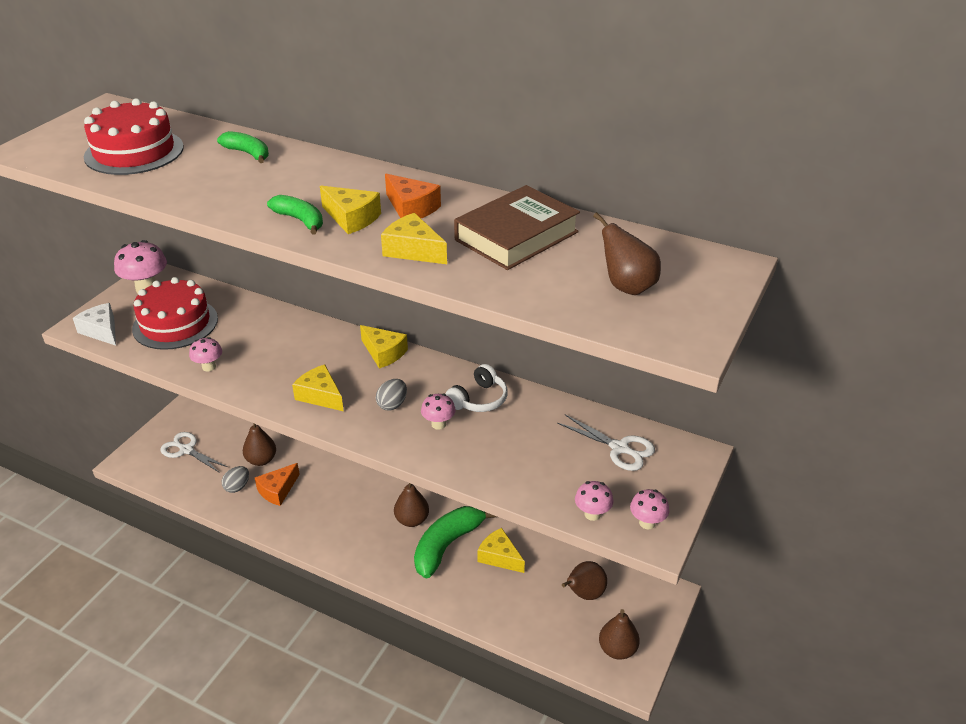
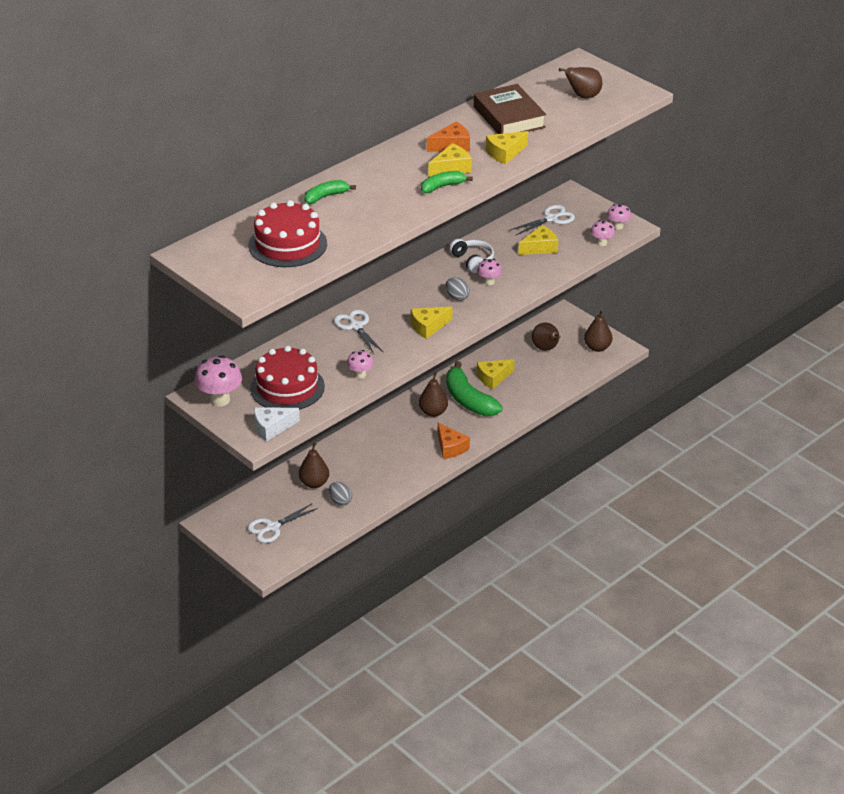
camera: 70 degrees left, 0 degrees up
(277, 490) = (358, 478): orange cheese -> orange cheese (450, 447)
(302, 342) = (356, 326): none -> white scissors
(384, 353) = (394, 291): yellow cheese -> yellow cheese (540, 247)

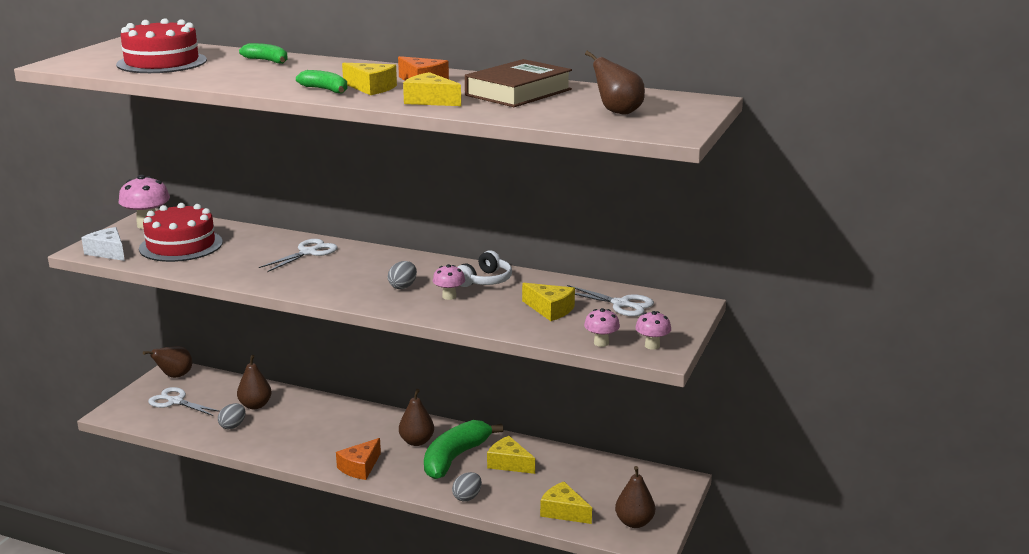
camera: 65 degrees right, 15 degrees down
(360, 375) = (220, 270): pink mushroom -> none
(428, 327) = (332, 284): yellow cheese -> yellow cheese (563, 511)
(523, 408) = (467, 497): none -> grey egg
(546, 349) = (597, 485): brown pear -> brown pear (174, 376)

